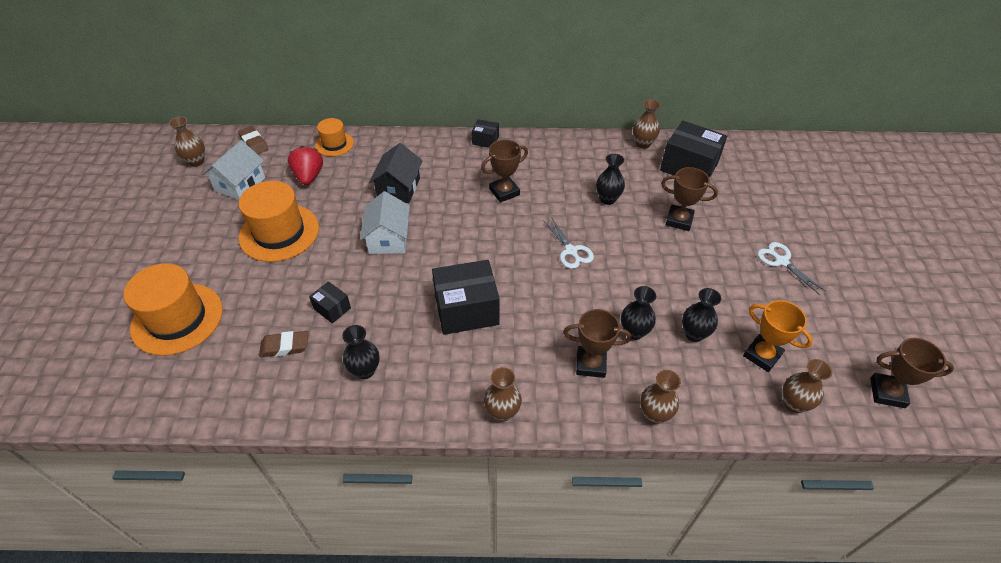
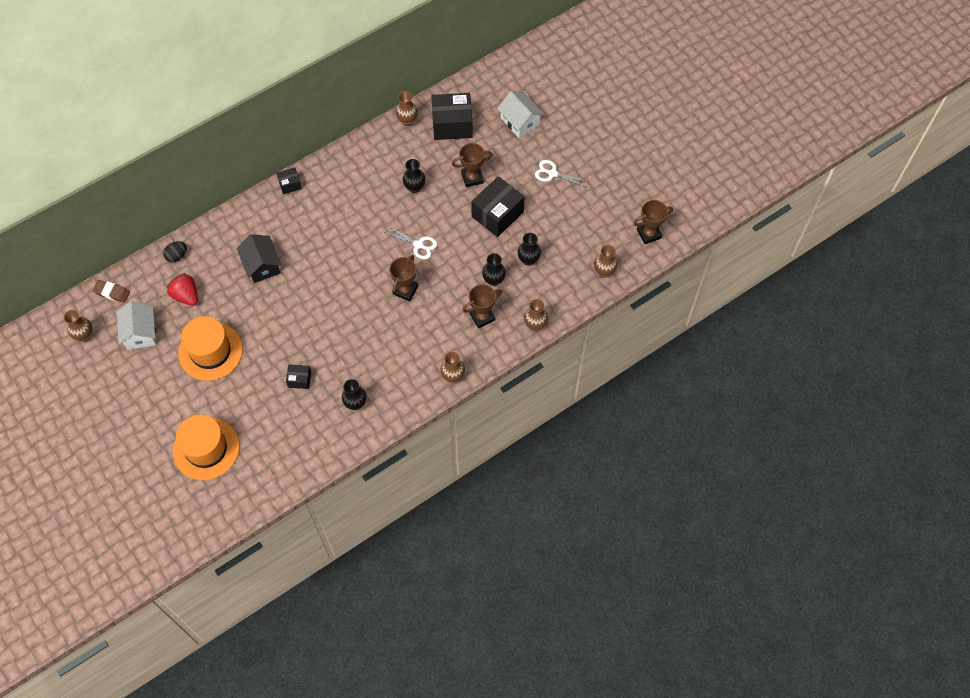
camera: 35 degrees left, 15 degrees up
(285, 346) = (293, 421): brown eraser -> none
(334, 144) = (177, 256): orange hat -> black egg
(388, 238) = (290, 309): white house -> white house (520, 121)
(466, 310) = (384, 328): black box -> black box (497, 214)
(504, 192) = (339, 223): brown trophy -> brown trophy (405, 290)
(762, 355) = (573, 251): orange trophy -> none

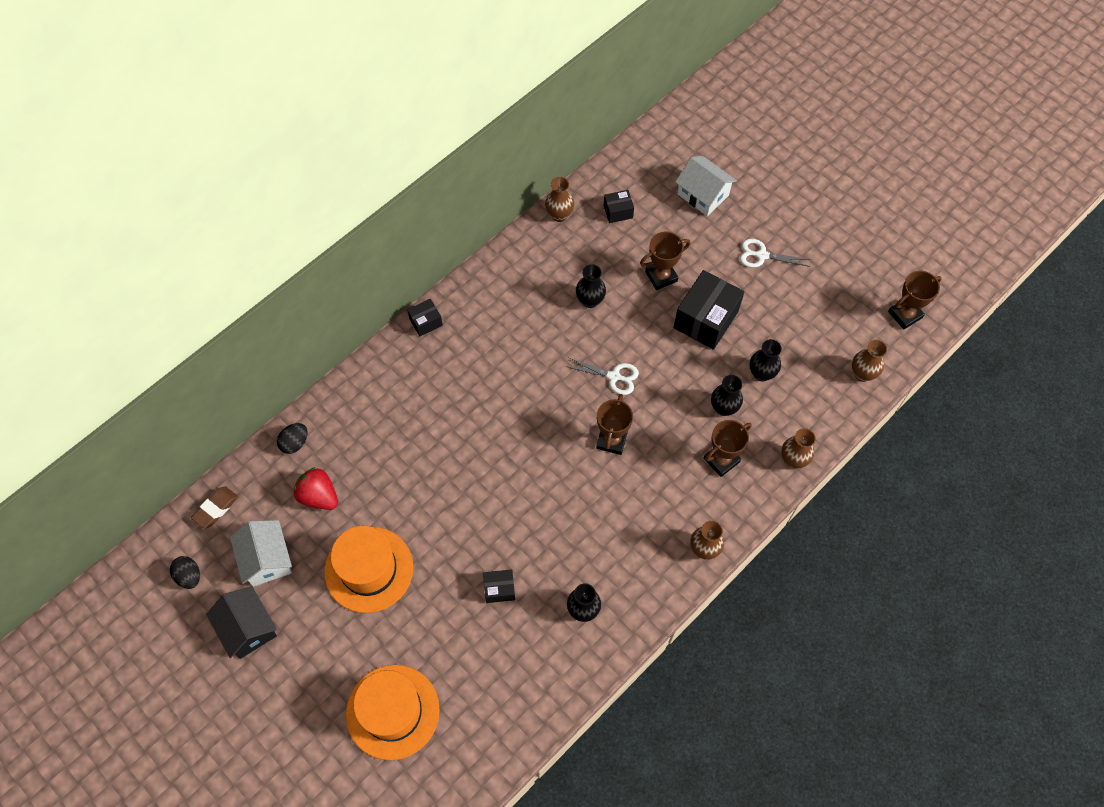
camera: 10 degrees left, 0 degrees up
(84, 335) = (189, 576): brown vase -> black egg
(112, 292) = (216, 508): brown eraser -> brown eraser turned 60 degrees counterclockwise
(262, 265) = (412, 437): black house -> black house (248, 628)
(452, 125) = (618, 211): black box -> black box, size x0.50

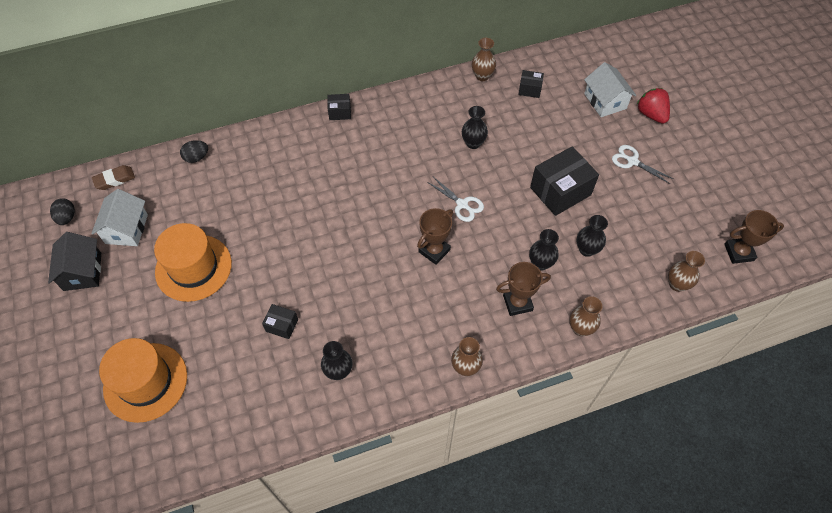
camera: 25 degrees right, 5 degrees down
(319, 496) = (190, 200): red strawberry -> red strawberry (651, 114)
(661, 276) = (540, 146): brown trophy -> none

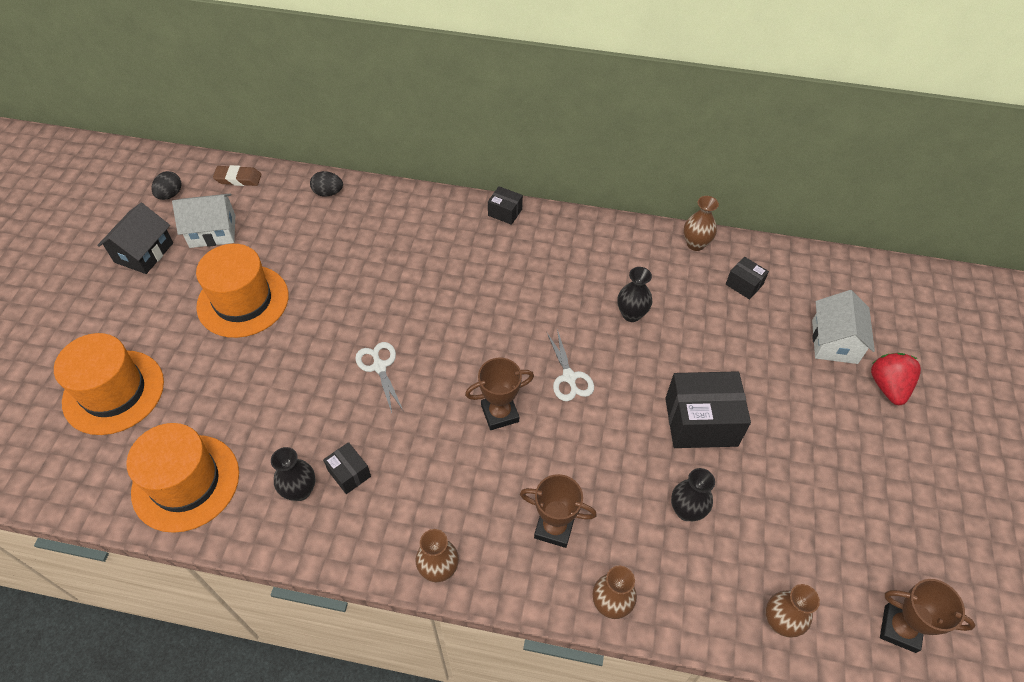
camera: 30 degrees right, 5 degrees down
(126, 229) = (212, 231): white house -> white house turned 45 degrees clockwise
(253, 411) = (186, 482): none -> orange hat
(282, 325) = (281, 407): black box -> black box (349, 473)
(540, 263) = (615, 495): black vase -> none
(632, 161) = (822, 432): white scissors -> white scissors (379, 367)

